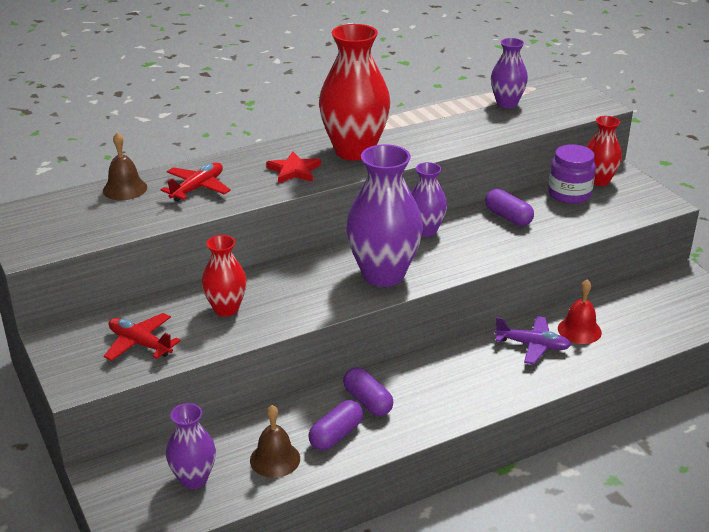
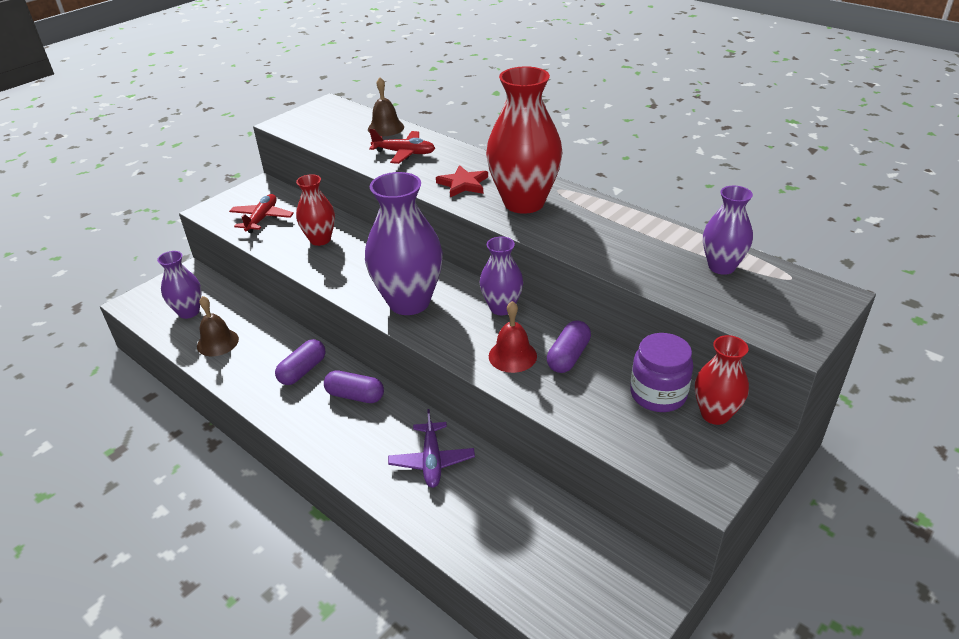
camera: 70 degrees right, 5 degrees up
(336, 435) = (254, 365): purple capsule -> purple capsule (355, 395)
(579, 330) = (478, 494): red bell -> red bell (512, 356)

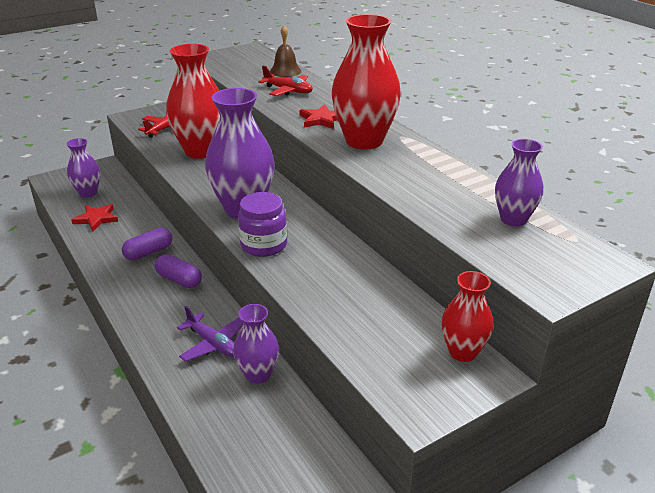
camera: 15 degrees right, 5 degrees down
(217, 342) = (96, 219): brown bell -> red star
(320, 239) = (201, 151): red vase -> red vase, size x1.77
(432, 461) = (213, 343): purple plane -> purple plane turned 60 degrees counterclockwise
(501, 308) = (318, 228): purple vase -> purple vase (258, 374)
(512, 356) = (305, 266): red bell -> none
(568, 356) = (354, 276): purple capsule -> none
(658, 394) = (418, 324): purple jar -> purple jar (263, 245)

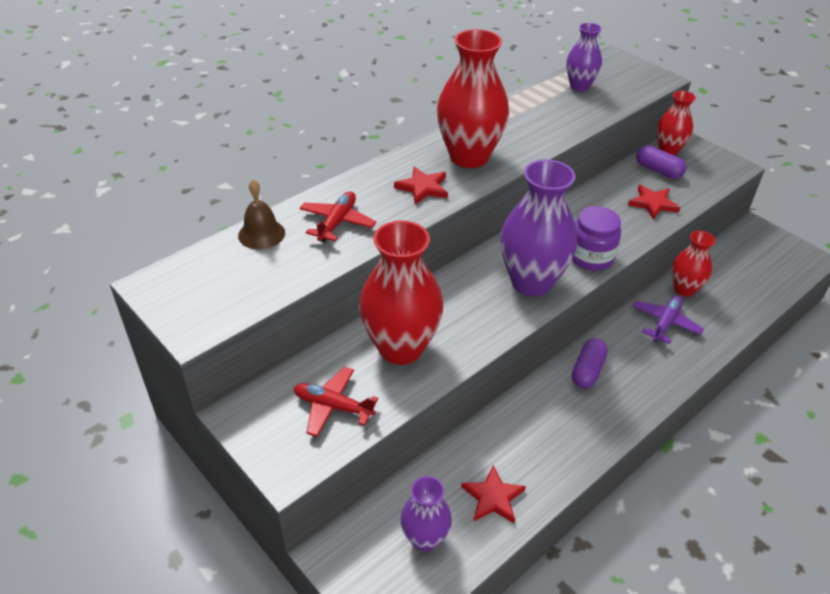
camera: 100 degrees left, 10 degrees up
(149, 252) = (549, 412): purple capsule -> purple capsule (658, 170)
(258, 374) = (684, 289): purple vase -> red vase
(341, 306) = (653, 204): none -> red star

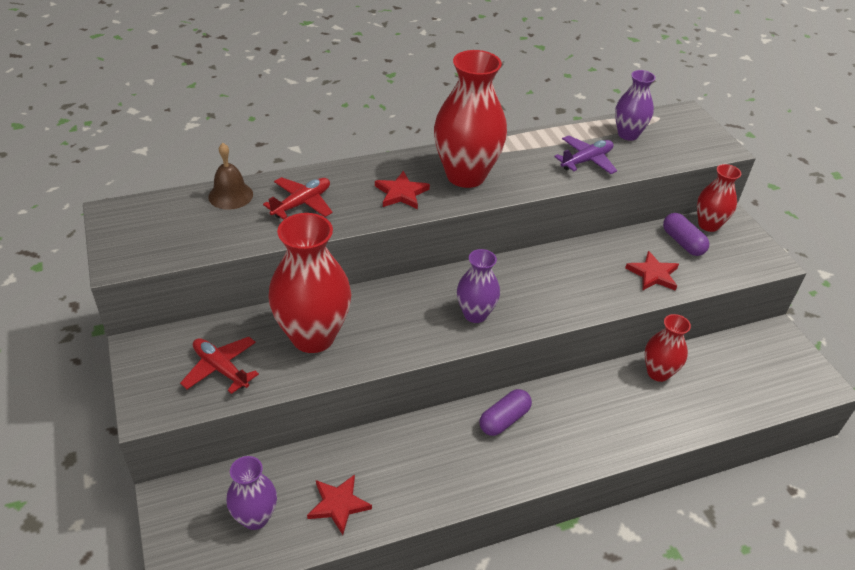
camera: 20 degrees right, 0 degrees up
(531, 282) = (475, 314): purple vase -> purple vase, size x0.56
(591, 257) = (551, 308): purple jar -> none
(665, 323) = (614, 400): purple plane -> purple plane (586, 161)

